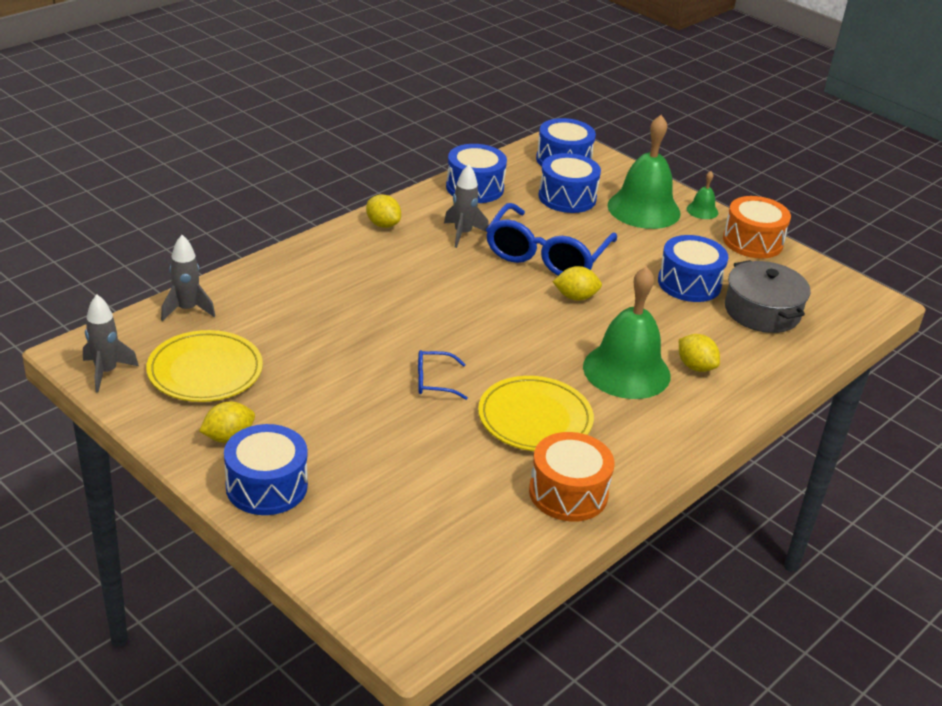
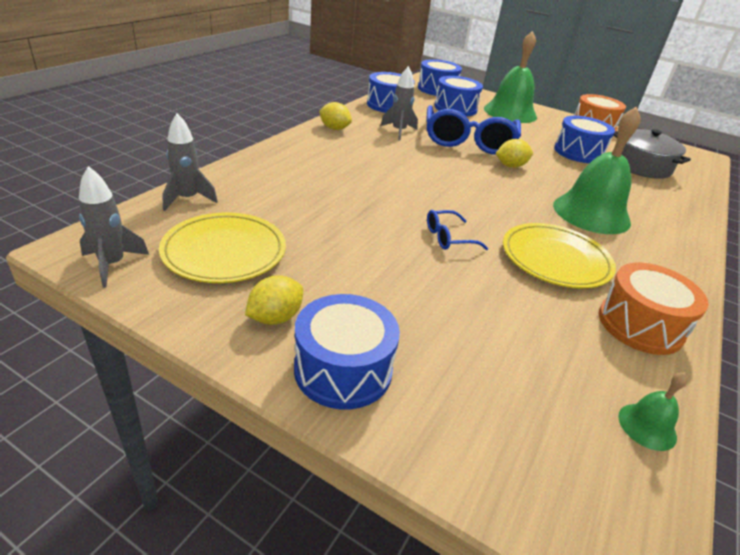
camera: 15 degrees left, 0 degrees up
(695, 367) = (636, 205): yellow lemon -> none
(702, 210) = (546, 112): green bell -> green bell (647, 426)

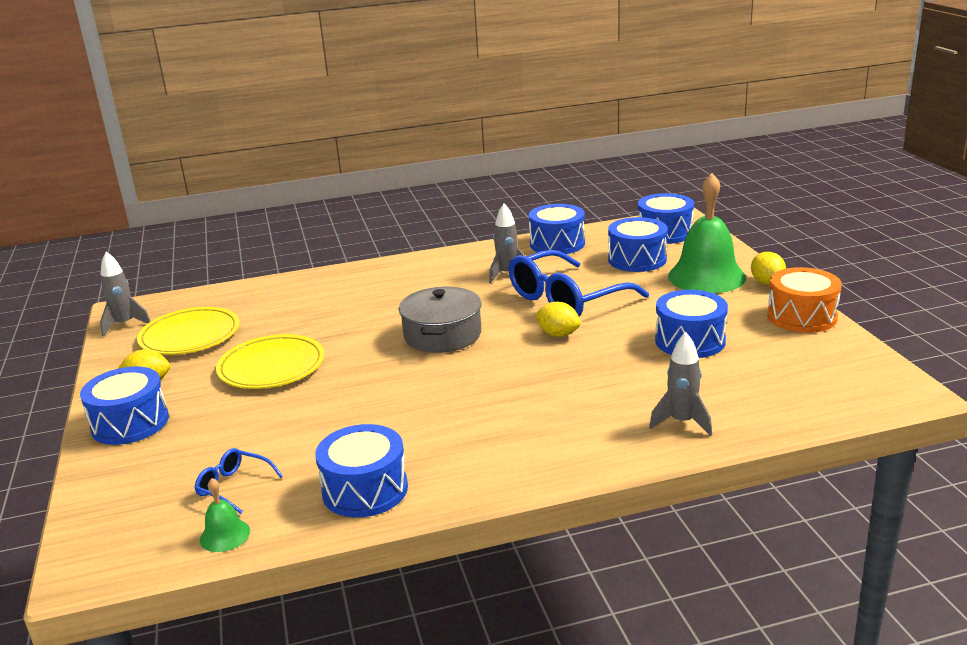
camera: 50 degrees right, 10 degrees down
(188, 199) = (229, 295): grey rocket -> grey rocket (682, 422)
(334, 128) = (447, 260): yellow lemon -> yellow lemon (767, 283)
(448, 238) = (352, 375): blue glasses -> blue glasses (233, 486)
(555, 259) = (407, 422): yellow plate -> yellow plate (272, 367)
(591, 213) = (541, 401): green bell -> none
(640, 325) = (365, 490): orange drum -> blue drum
(641, 166) = (748, 377): grey pot -> grey pot (442, 335)

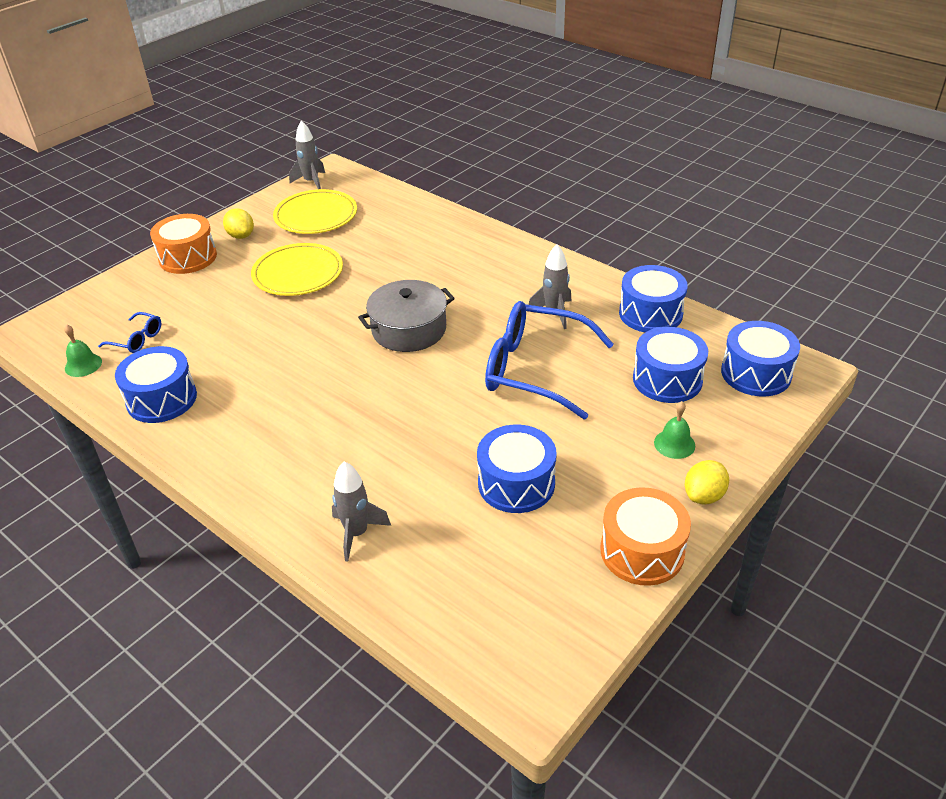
camera: 55 degrees right, 15 degrees up
(130, 423) = (188, 257): blue drum -> orange drum
(233, 486) = (137, 339): blue glasses -> blue glasses turned 120 degrees clockwise
(558, 334) = (461, 393): yellow lemon -> none
(706, 276) = (674, 444): green bell -> green bell, size x0.44

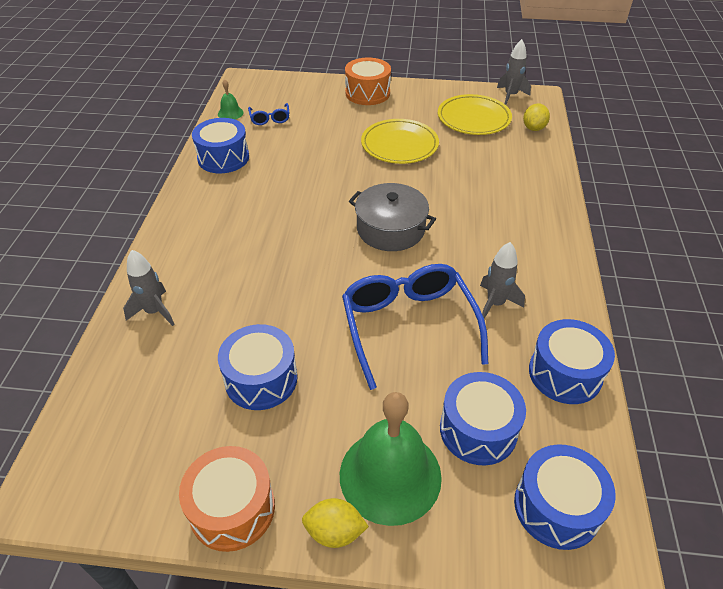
camera: 55 degrees right, 5 degrees up
(241, 236) = (413, 100): yellow lemon -> yellow lemon (533, 128)
(674, 444) = (390, 475): green bell -> green bell, size x2.28

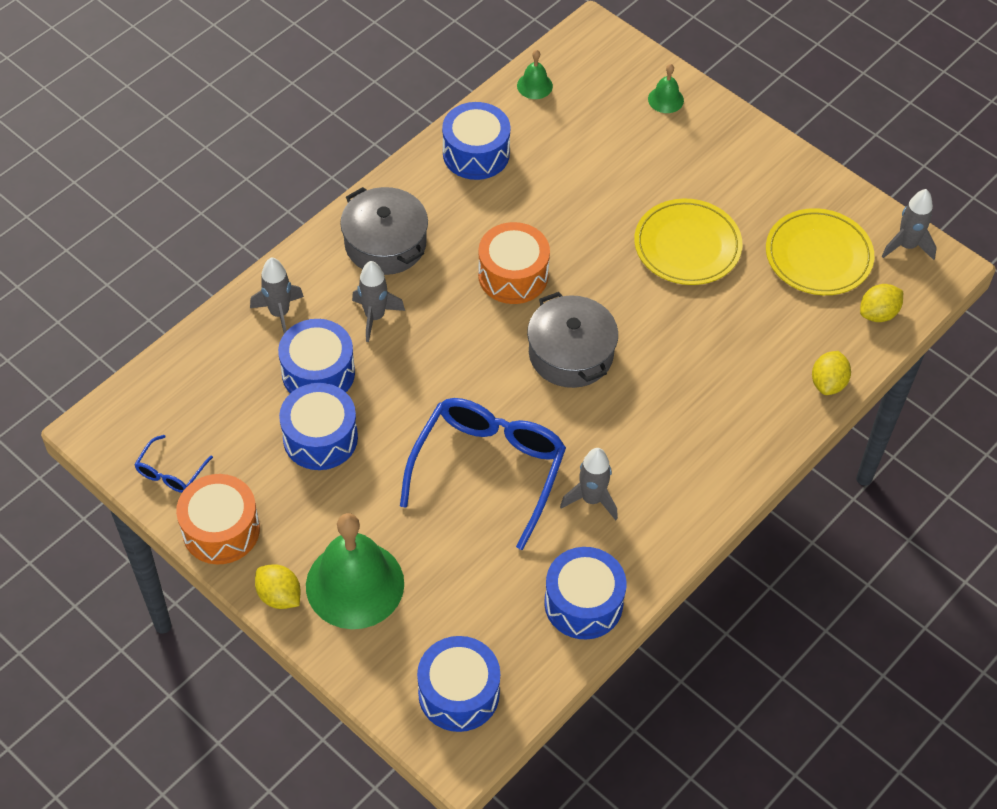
camera: 35 degrees right, 10 degrees up
(203, 230) = (385, 243): none -> grey pot
(234, 276) = (375, 317): none -> grey rocket
(270, 119) = (572, 120): blue glasses -> blue glasses (170, 472)
(315, 90) = (665, 99): none -> green bell
(367, 93) = (725, 141): orange drum -> orange drum (513, 275)
(478, 430) = (457, 597): blue drum -> blue drum (318, 373)
(550, 169) = (828, 383): none -> yellow lemon

